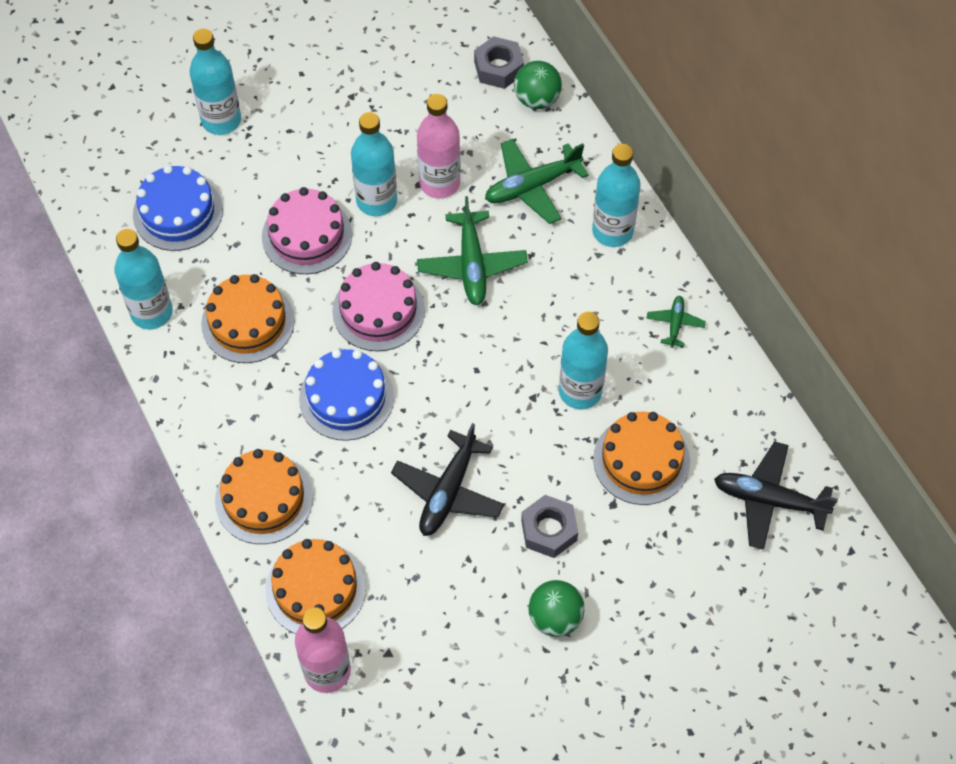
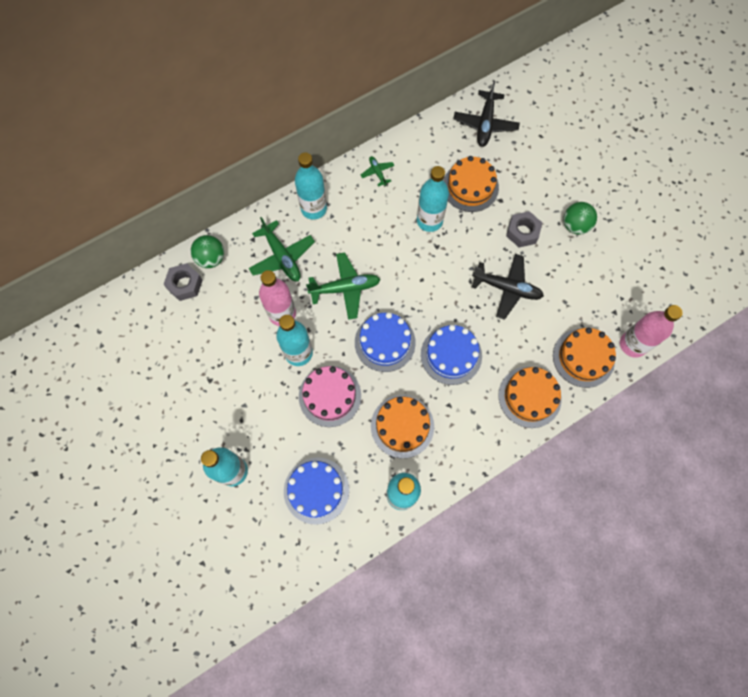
camera: 95 degrees left, 10 degrees up
(378, 310) = (385, 342): pink cake -> blue cake
(675, 324) = (377, 172): green plane -> green plane turned 60 degrees clockwise

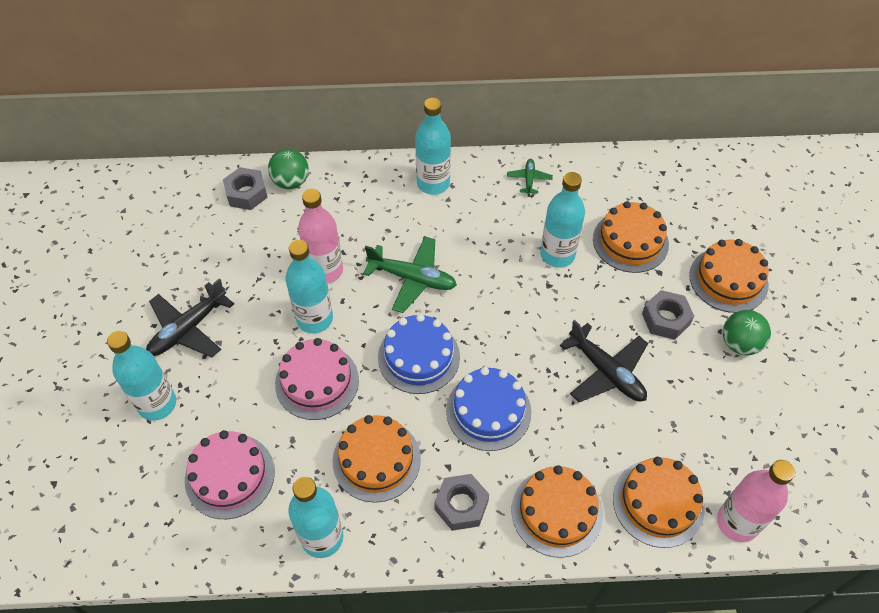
camera: 30 degrees right, 15 degrees down
(282, 257) = (365, 214): green plane -> none
(316, 490) = (230, 476): blue cake -> pink cake
(472, 425) = (461, 505): none -> grey nut
(485, 124) = (690, 185): black plane -> black plane (188, 329)
(545, 183) = (728, 280): none -> orange cake

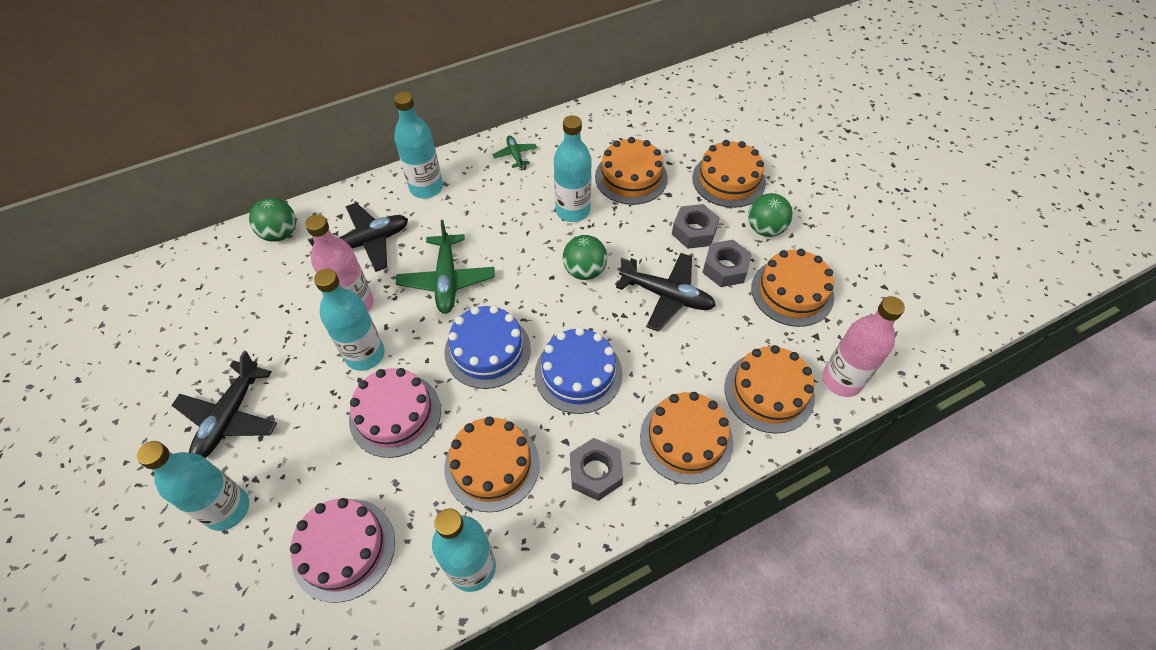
camera: 25 degrees left, 0 degrees up
(246, 193) = (237, 260): grey nut -> grey nut (725, 268)
(358, 217) = (366, 243): none -> black plane
(412, 278) = (447, 280): green plane -> green plane turned 90 degrees clockwise
(540, 317) = (584, 271): none -> green ball
(733, 417) = (792, 292): none -> orange cake

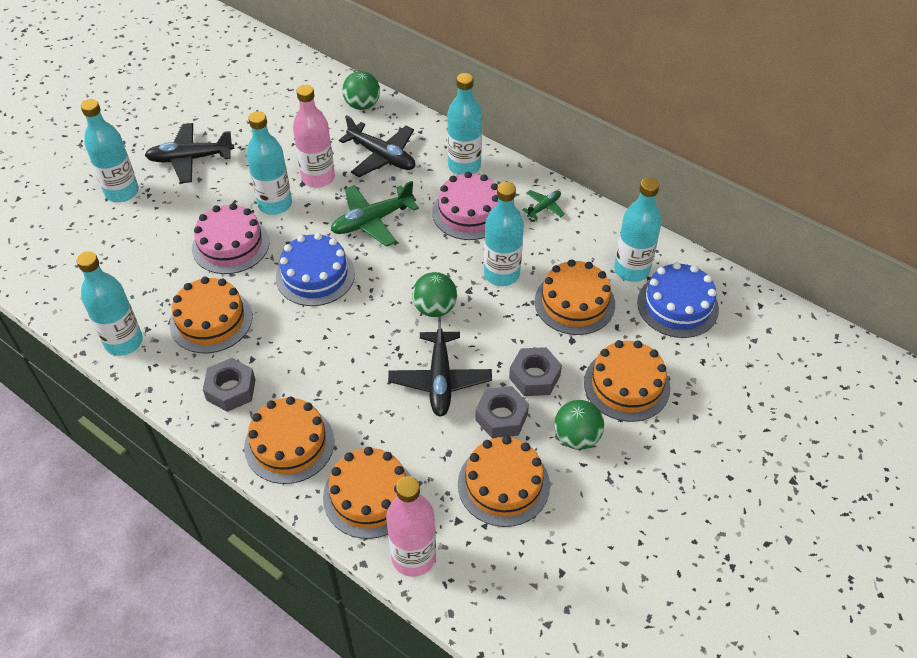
camera: 65 degrees right, 5 degrees down
(343, 549) = (114, 264): pink cake -> pink cake (469, 212)
(578, 373) = (321, 344): blue cake -> blue cake (677, 305)
(617, 131) = (631, 270): none -> turquoise bottle

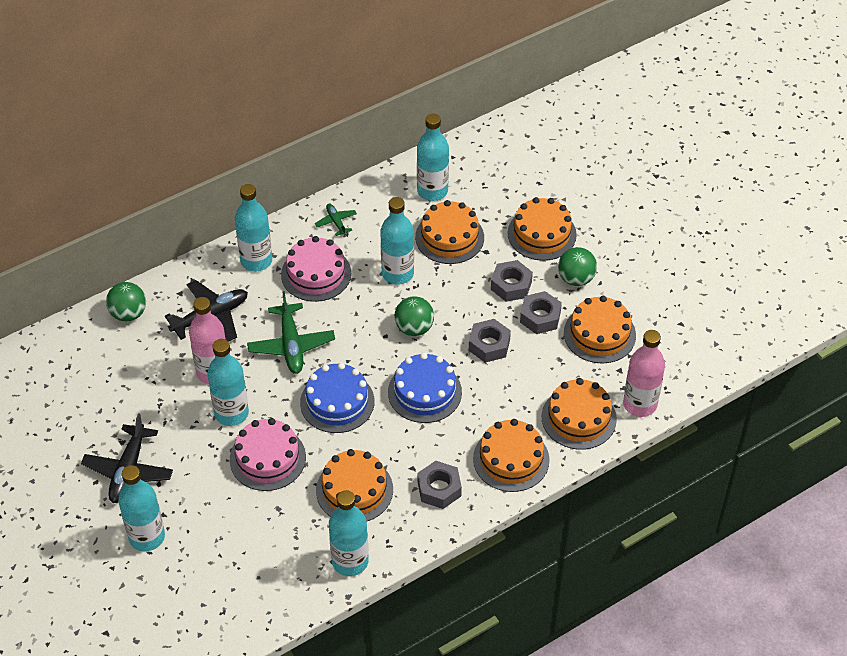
camera: 70 degrees left, 0 degrees up
(440, 380) = (489, 345): black plane -> grey nut
(677, 305) = (481, 177): blue cake -> blue cake (424, 392)

